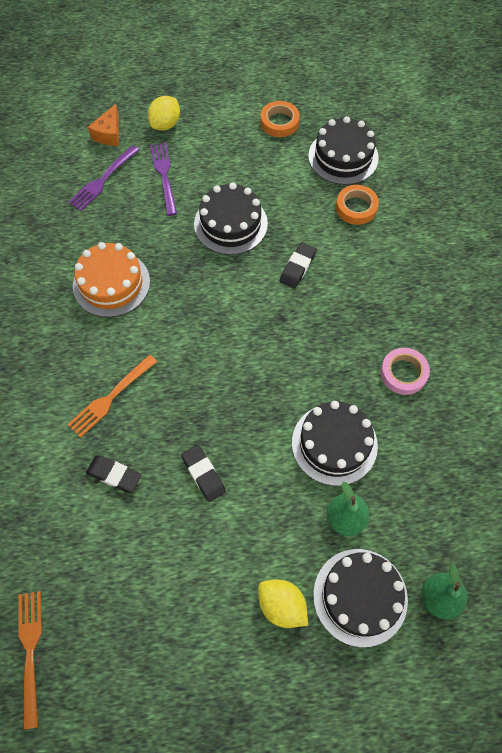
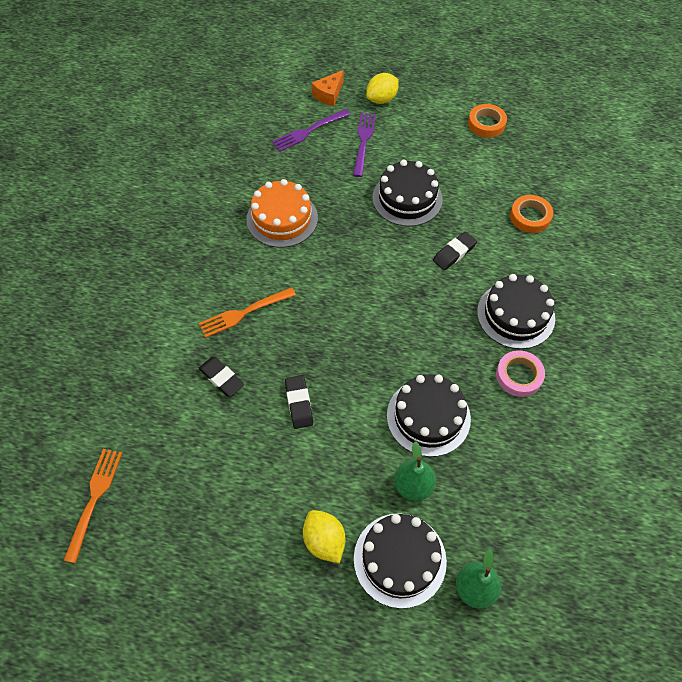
camera: 20 degrees right, 5 degrees down
(343, 157) = (535, 169): black cake -> black cake (515, 315)

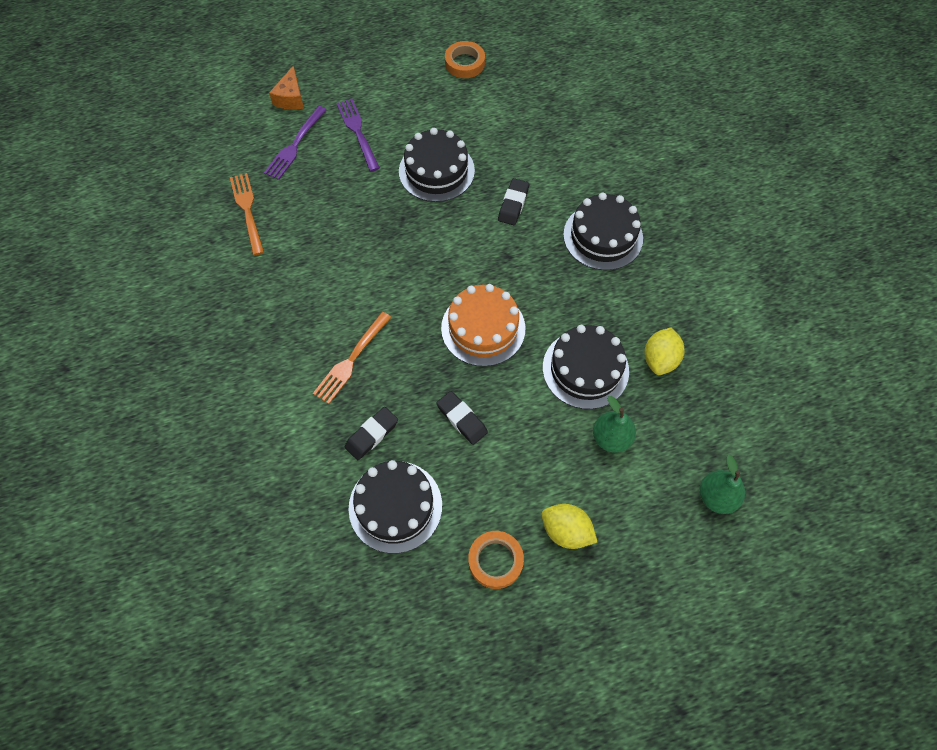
camera: 30 degrees left, 5 degrees up
(94, 498) = (324, 618): orange fork -> orange fork (247, 210)
(221, 378) = (372, 435): black eraser -> black eraser turned 60 degrees counterclockwise
(282, 218) = (327, 247): orange cake -> orange cake (483, 328)
(381, 99) = (348, 80): yellow lemon -> yellow lemon (660, 359)
(400, 559) = (640, 509): black cake -> black cake (395, 506)
(519, 376) = (639, 291): pink tape -> none
(530, 216) = (559, 137): orange tape -> orange tape (495, 560)

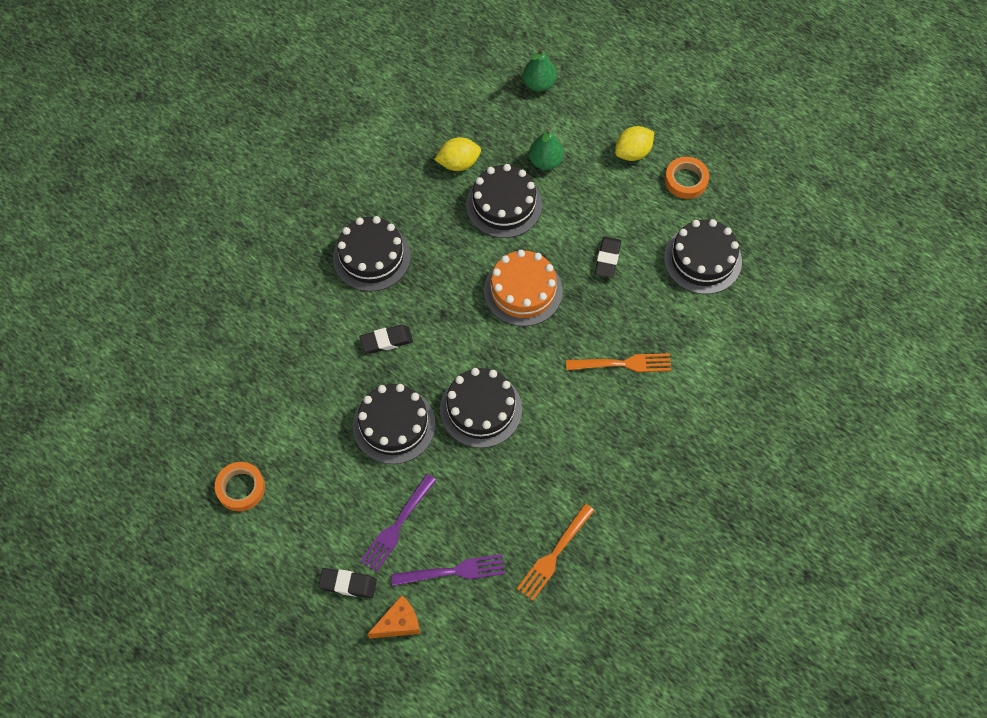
camera: 125 degrees left, 0 degrees up
(372, 435) = (667, 308): black eraser -> black eraser (348, 584)
(401, 232) = (481, 409): none -> black cake
(566, 531) = (633, 152): yellow lemon -> yellow lemon turned 60 degrees clockwise

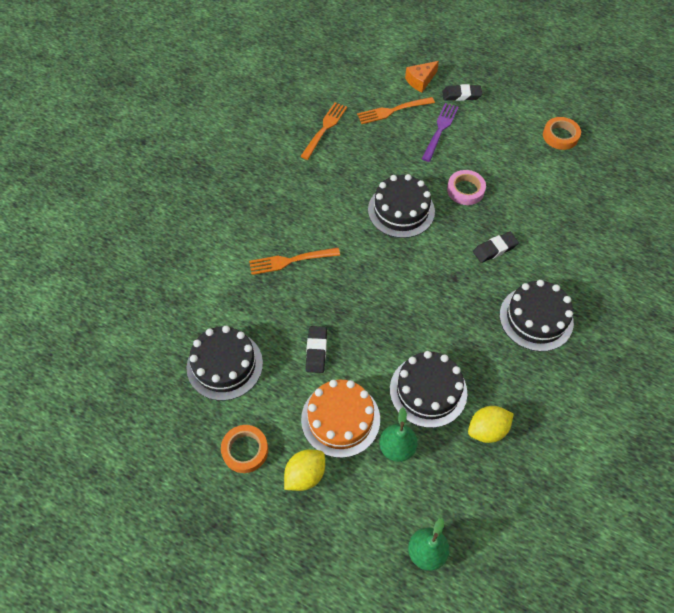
camera: 170 degrees right, 5 degrees down
(394, 425) = (465, 190): black cake -> pink tape
(453, 571) = (392, 111): purple fork -> orange fork
(523, 291) = (389, 309): orange cake -> orange cake (340, 419)

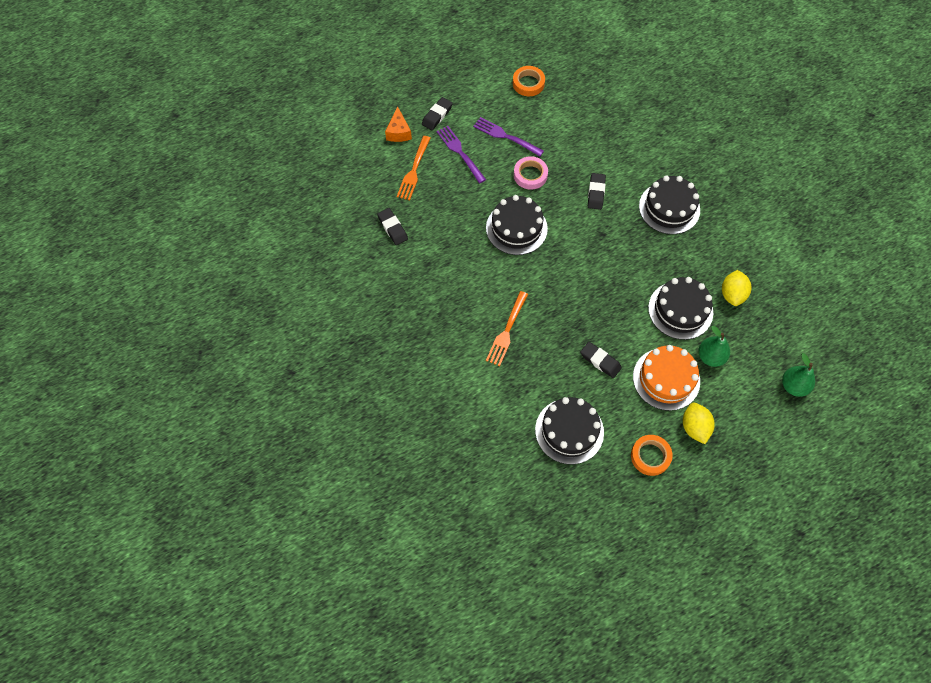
camera: 55 degrees left, 5 degrees up
(325, 128) = (392, 228): orange fork -> black eraser
(488, 151) = (505, 136): none -> purple fork

